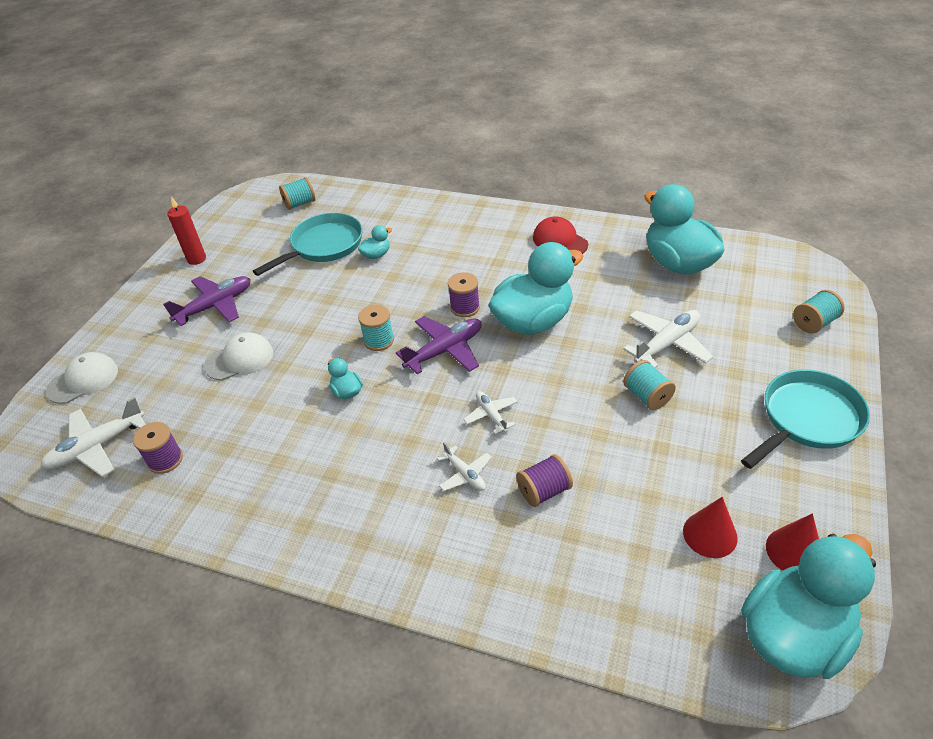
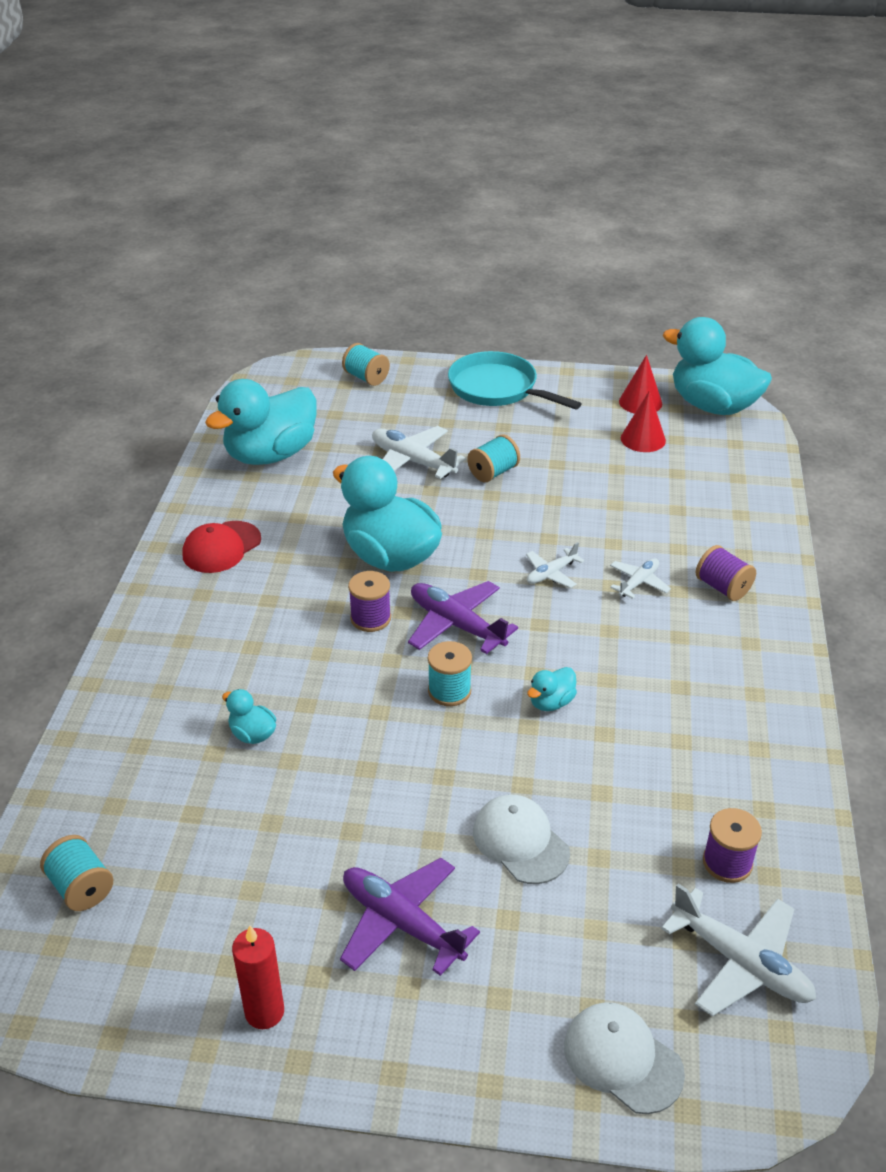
camera: 105 degrees left, 5 degrees down
(323, 246) = (226, 811): turquoise pan -> none
(544, 491) = (637, 529): purple spool -> purple spool (722, 587)

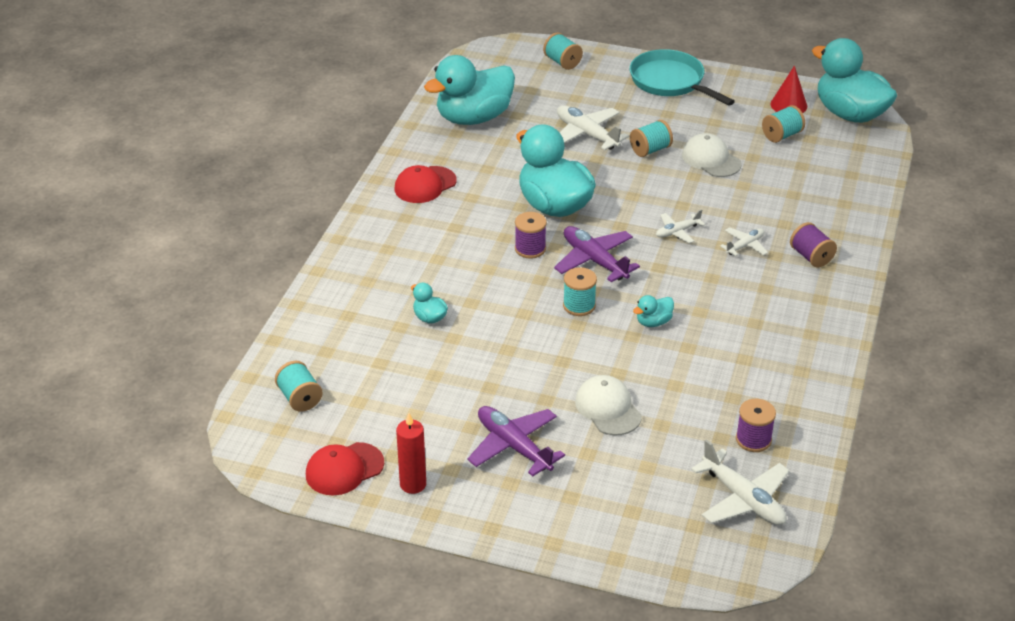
camera: 10 degrees right, 0 degrees up
(158, 1001) = (344, 469): none -> red cap
(622, 1059) = (645, 541): white cap -> white cap (711, 159)
(643, 439) = (781, 135): red cone -> turquoise spool

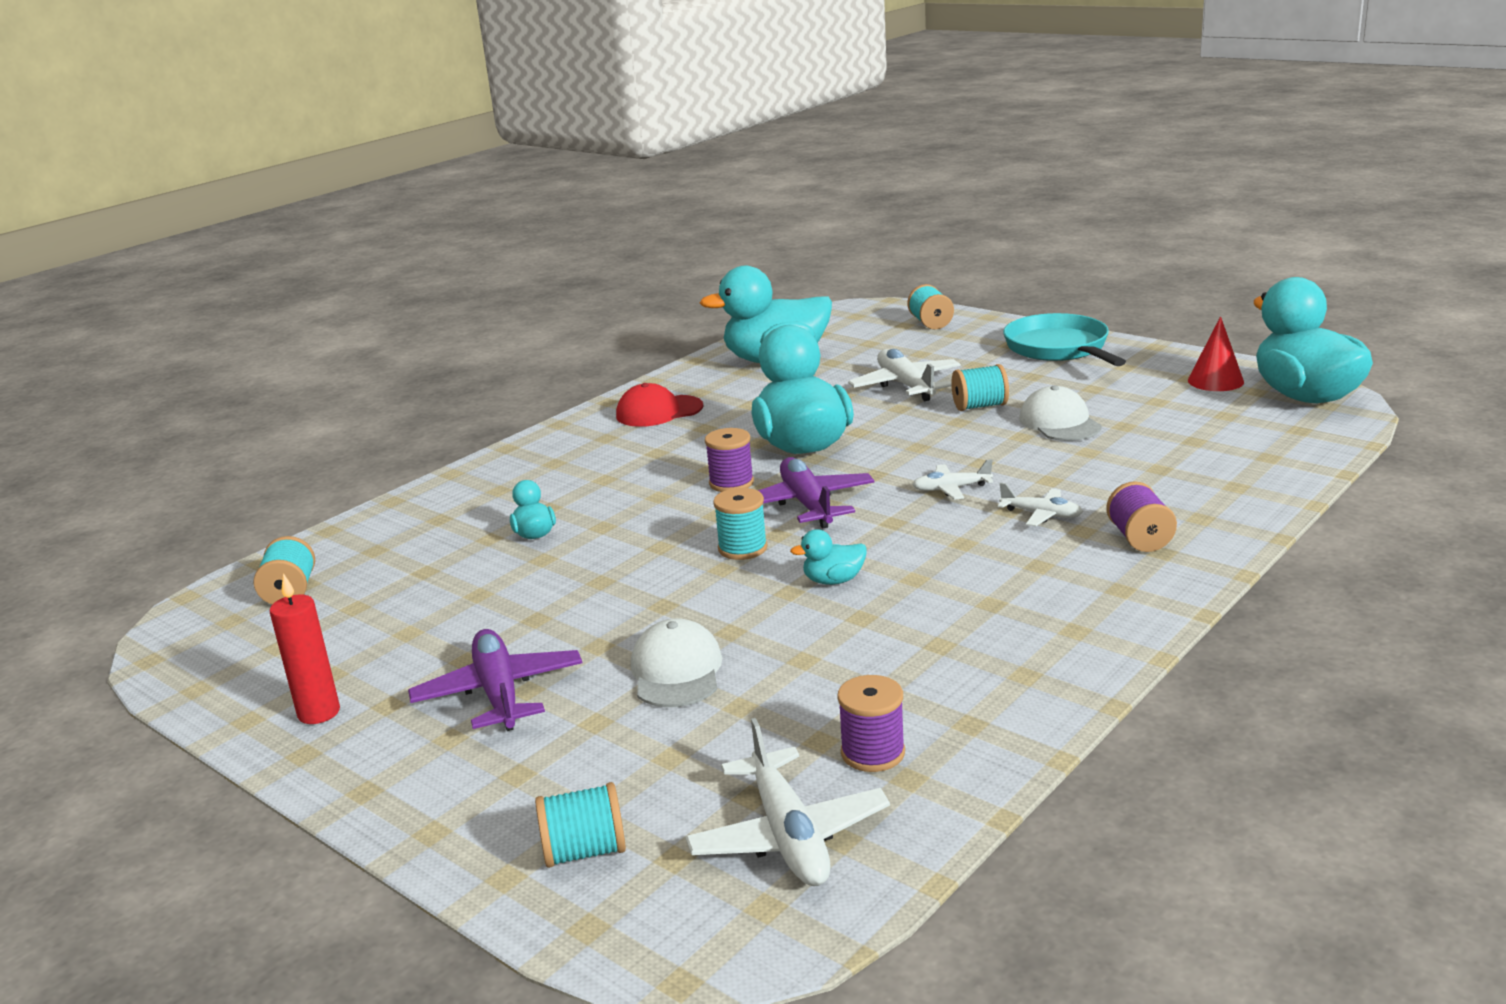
camera: 25 degrees right, 15 degrees down
(344, 469) = (254, 678): red cap -> none
(745, 246) = (1042, 514): white plane -> white plane turned 45 degrees clockwise
(781, 135) = (1184, 409): turquoise spool -> turquoise spool (584, 851)

